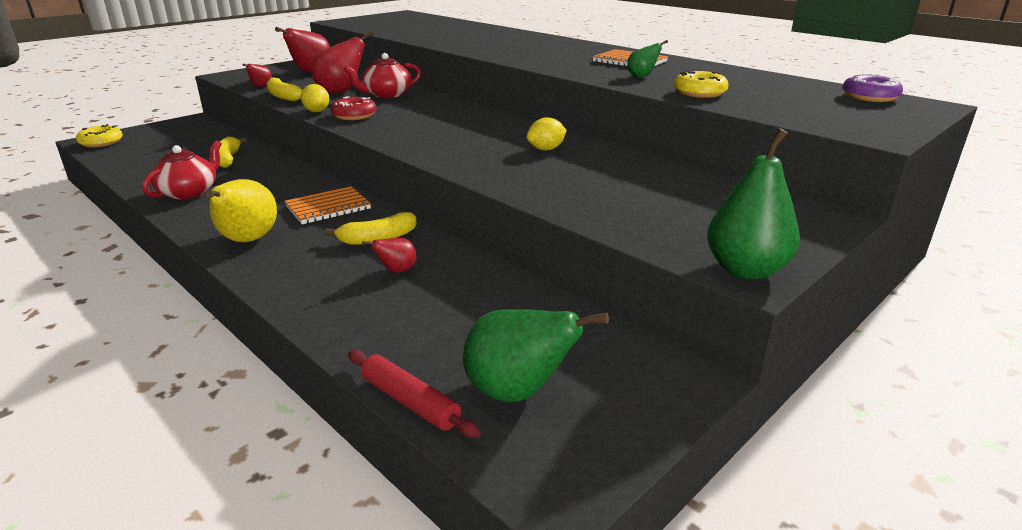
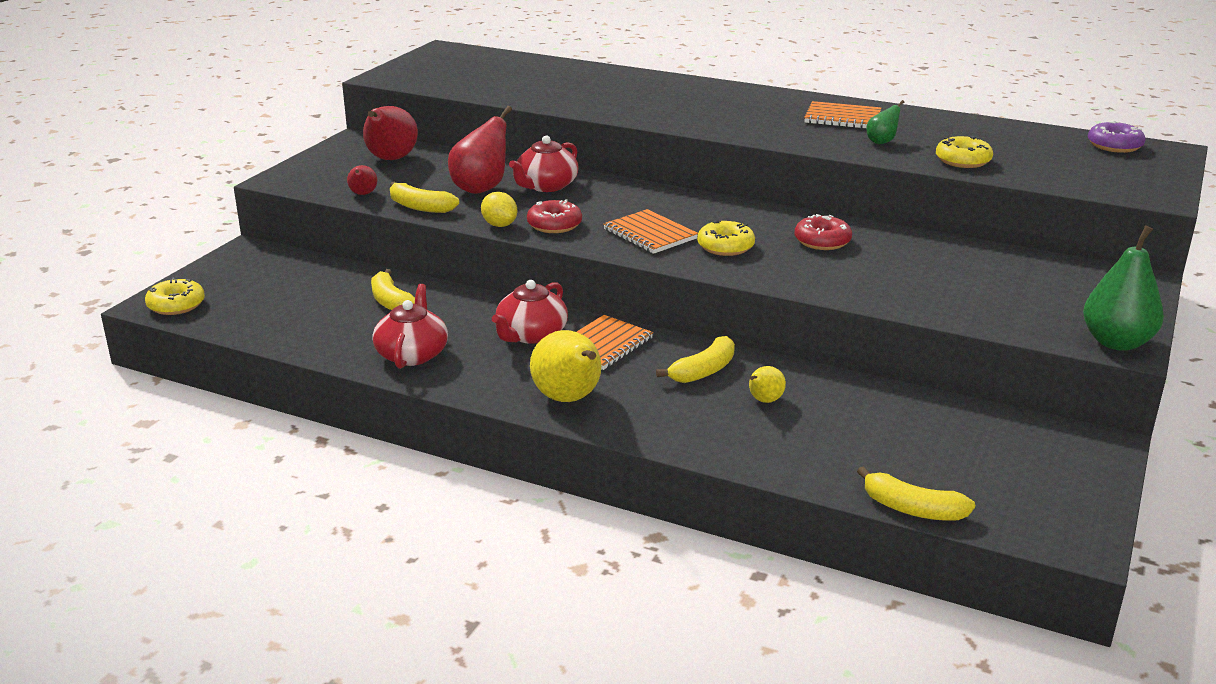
camera: 20 degrees left, 0 degrees up
(287, 192) = (531, 334): none -> red teapot
(396, 271) = (764, 401): red pear -> yellow pear
(410, 402) = (912, 509): red rolling pin -> yellow banana
(414, 129) = (650, 234): none -> orange notebook
(460, 143) = (725, 247): none -> yellow donut
(517, 392) = (985, 482): green pear -> none
(546, 149) = (822, 241): yellow lemon -> red donut

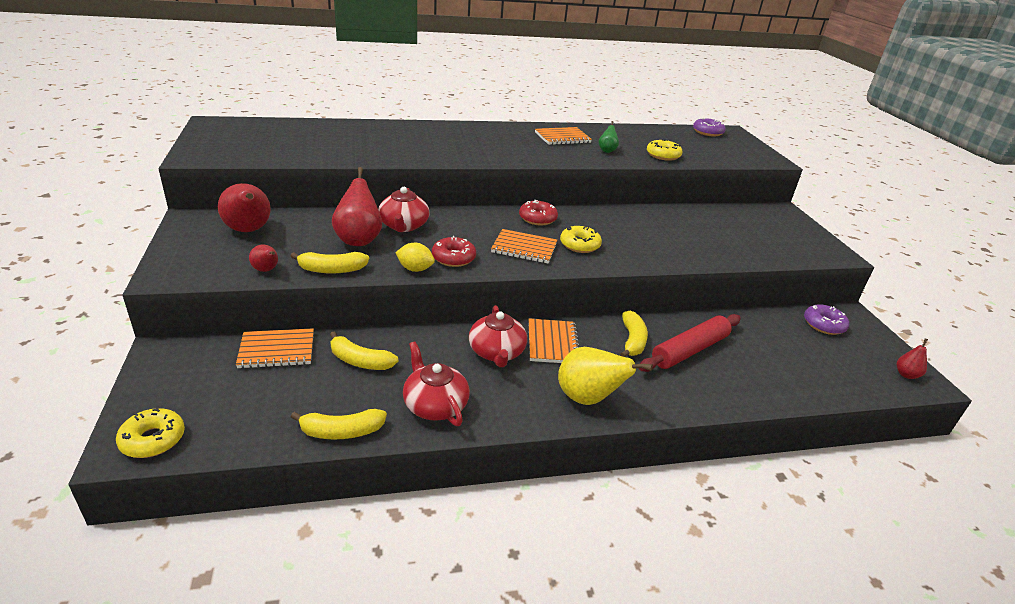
camera: 40 degrees left, 5 degrees up
(333, 274) = (277, 350): none -> orange notebook
(764, 401) = (689, 350): yellow pear -> red rolling pin
(822, 241) = (622, 226): red donut -> red donut (537, 218)
(912, 509) = (847, 396): yellow banana -> yellow banana (341, 432)
(1024, 440) = (824, 325): none -> purple donut
(1060, 525) = (906, 375): none -> red pear
(1116, 342) = (831, 252): green pear -> none

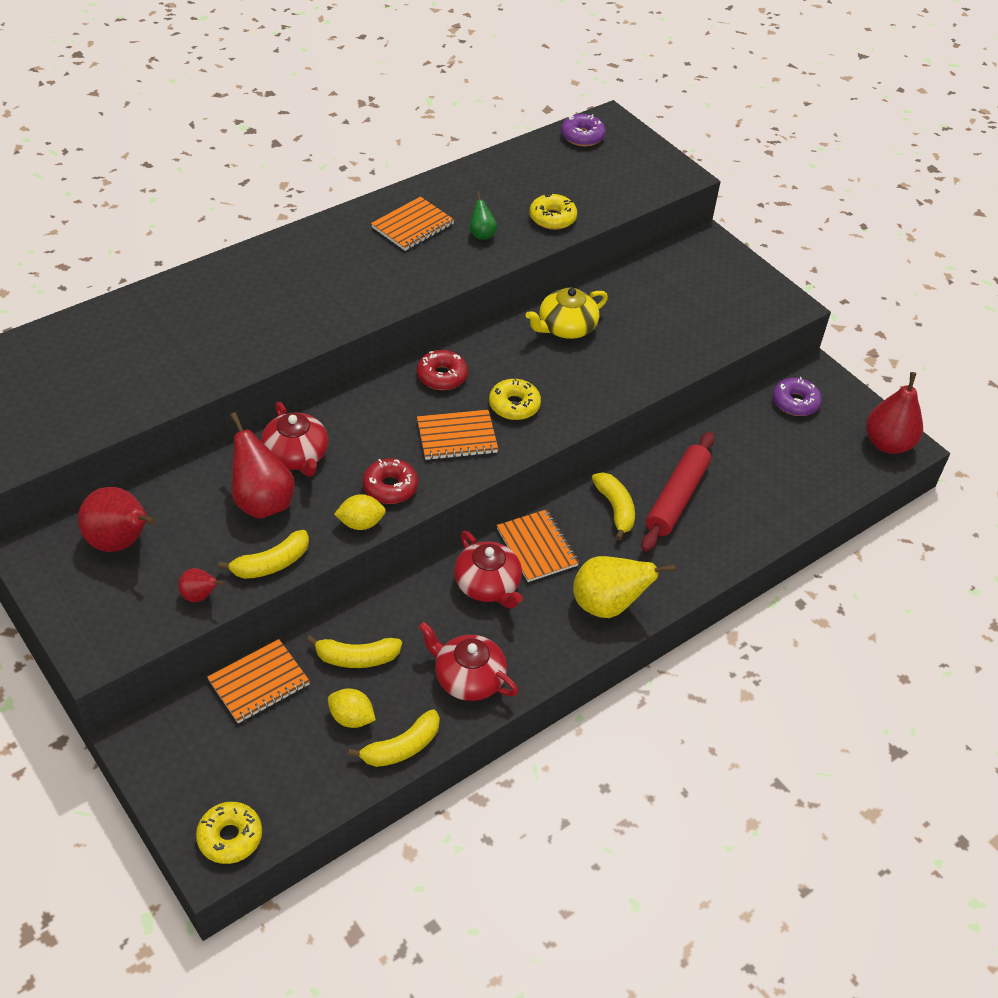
camera: 25 degrees left, 15 degrees up
(321, 397) = (351, 718): none -> yellow lemon
(646, 220) = (566, 327): none -> yellow teapot
(906, 375) = (887, 443): red pear -> red pear, size x1.95

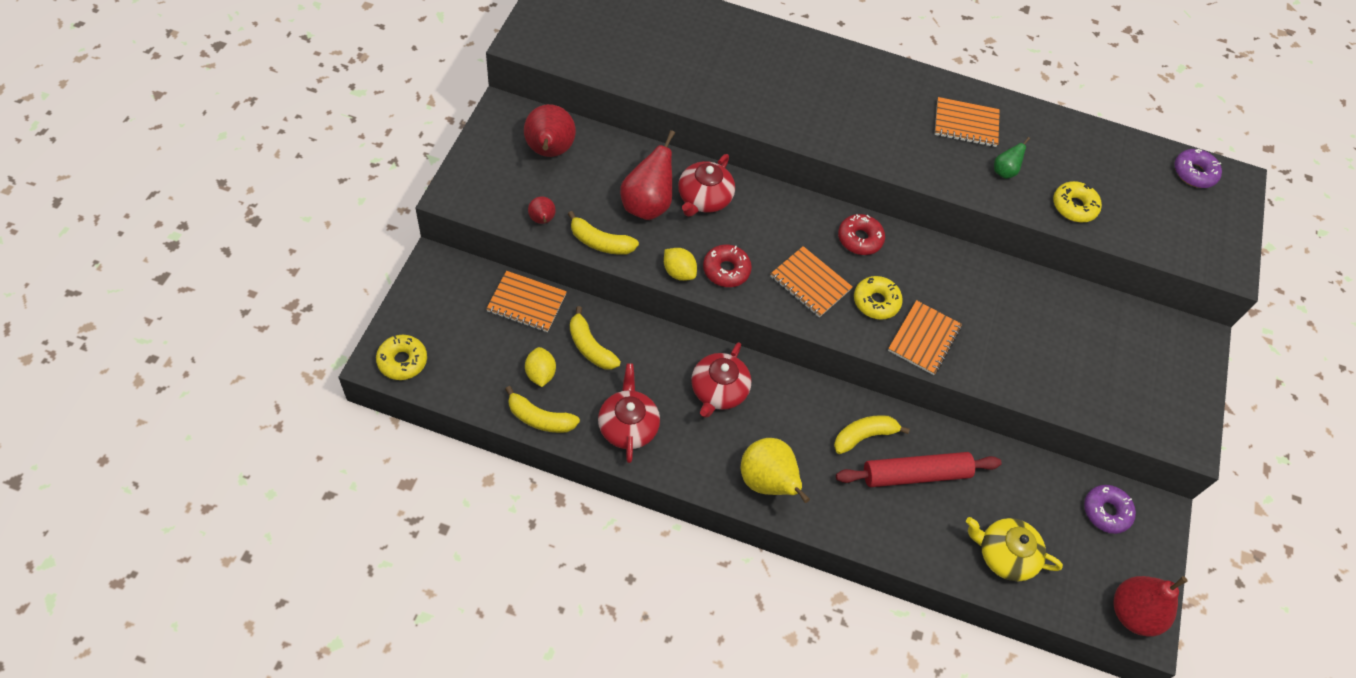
camera: 50 degrees right, 10 degrees up
(537, 547) = (780, 403): orange notebook -> orange notebook (924, 339)
(566, 327) = (991, 290): yellow teapot -> yellow teapot (1004, 555)
(615, 509) = (864, 436): yellow banana -> yellow banana turned 150 degrees counterclockwise

